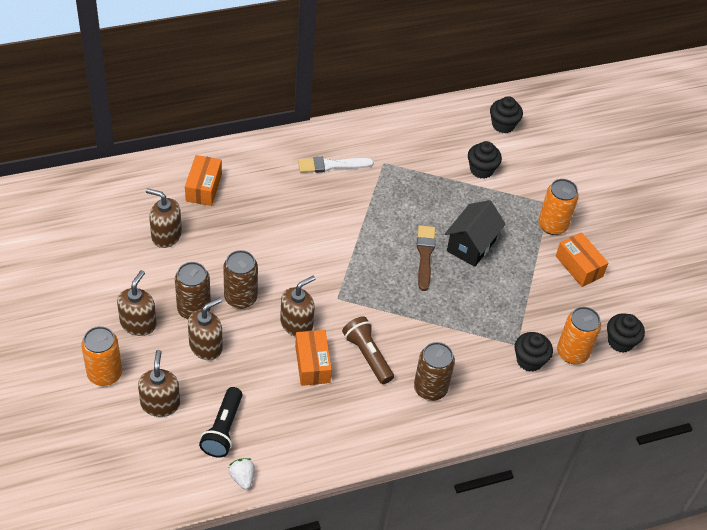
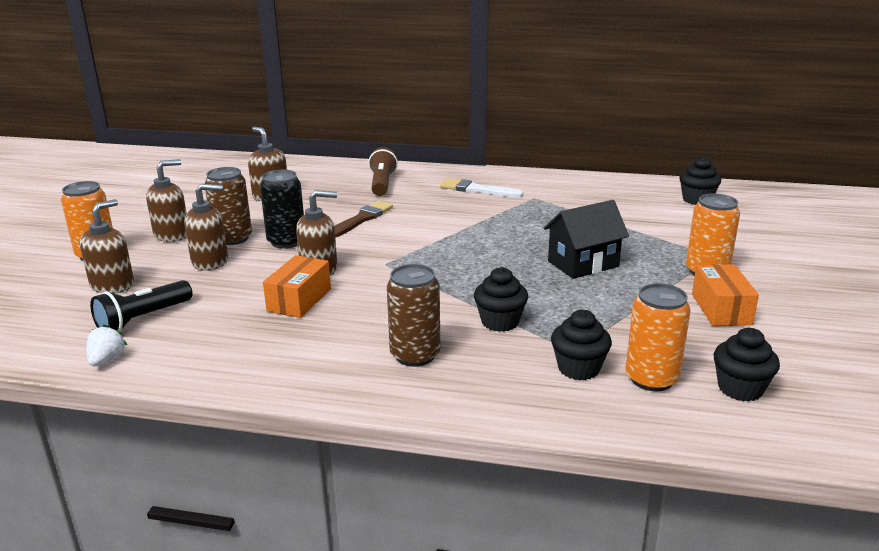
camera: 35 degrees right, 25 degrees down
(204, 187) = (339, 179): orange box -> none
(240, 298) = (286, 242): brown can -> black can
(367, 355) = (368, 310): brown flashlight -> brown flashlight (382, 184)
(425, 255) = (518, 258): brown brush -> brown brush (361, 219)
(481, 170) = (644, 220): black cupcake -> black cupcake (500, 322)

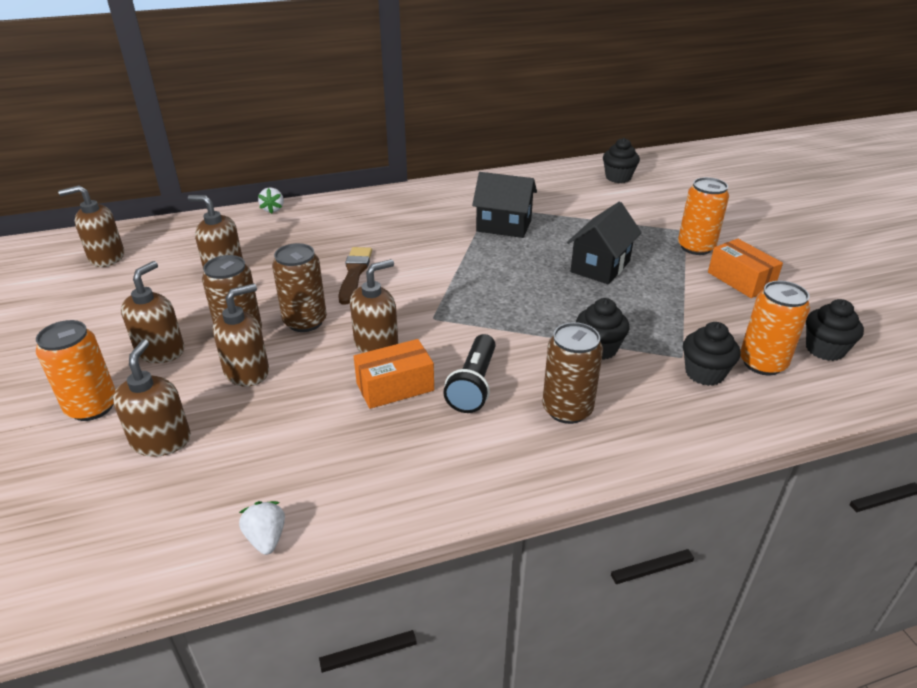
camera: 30 degrees left, 10 degrees up
(143, 319) = (249, 470): black flashlight -> black flashlight (474, 385)
(204, 171) = (106, 257): none -> brown soap dispenser
(286, 242) = (305, 322): black can -> brown can
(299, 300) = (395, 387): orange box -> orange box turned 75 degrees clockwise
(352, 164) = (273, 209): none -> white strawberry
(382, 184) = (330, 225): brown flashlight -> none
(477, 190) = (429, 210): white brush -> none
(530, 214) = (504, 226): none -> black house

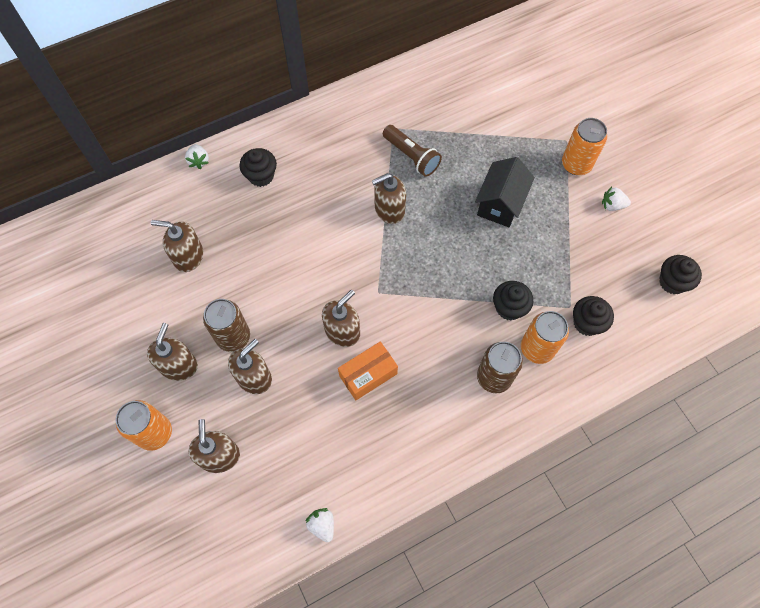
camera: 10 degrees left, 30 degrees up
(106, 257) = (78, 256): brown soap dispenser -> brown soap dispenser (389, 210)
(305, 322) = (279, 313): brown can -> none
(354, 273) = (300, 244): brown brush -> none
(474, 385) = (424, 363): black flashlight -> none
(504, 226) = (411, 156): black house -> brown flashlight
(618, 177) = (503, 62): black cupcake -> black cupcake (261, 176)
(740, 280) = (612, 205): orange box -> white strawberry
(762, 363) = (627, 305): orange can -> orange can (537, 348)

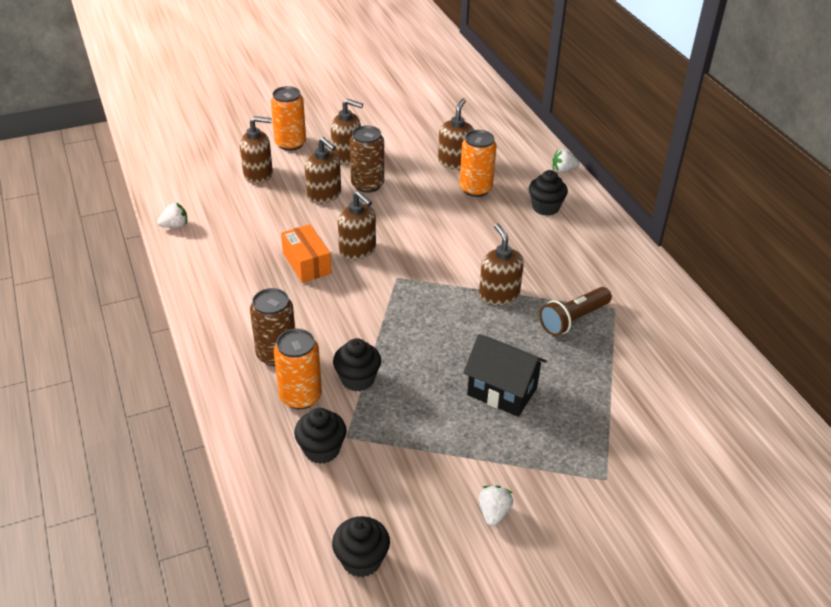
camera: 95 degrees right, 25 degrees down
(576, 164) = (564, 483): orange can -> orange can (475, 189)

